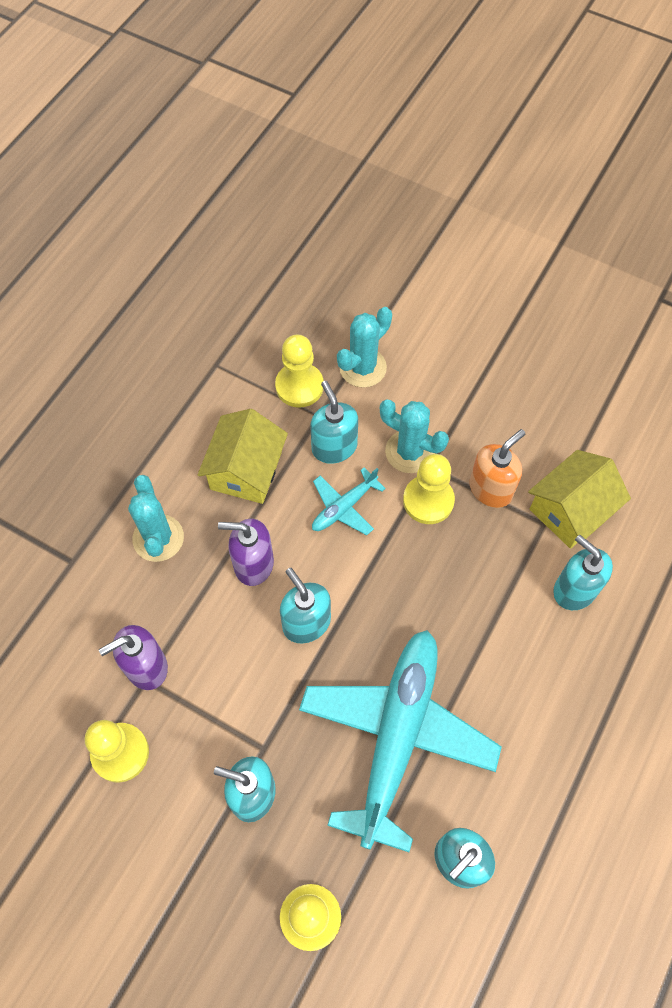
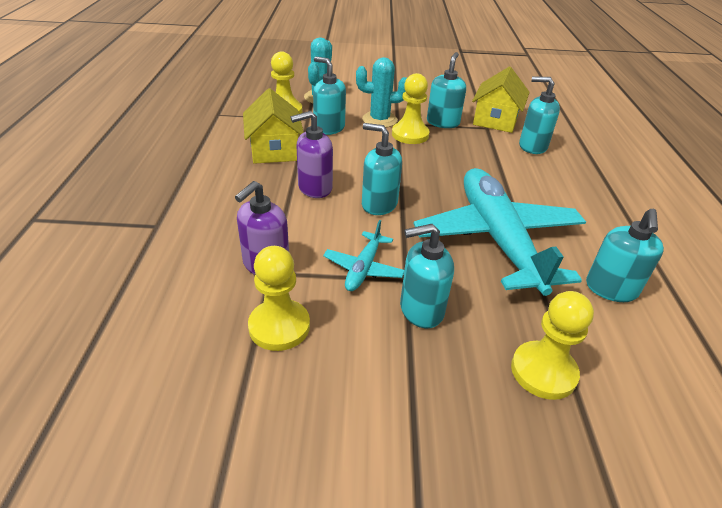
camera: 30 degrees left, 25 degrees down
(158, 538) = (227, 195): turquoise cactus -> none
(344, 507) = (358, 149): turquoise plane -> turquoise plane (363, 268)
(491, 489) = (443, 122): orange soap dispenser -> turquoise soap dispenser

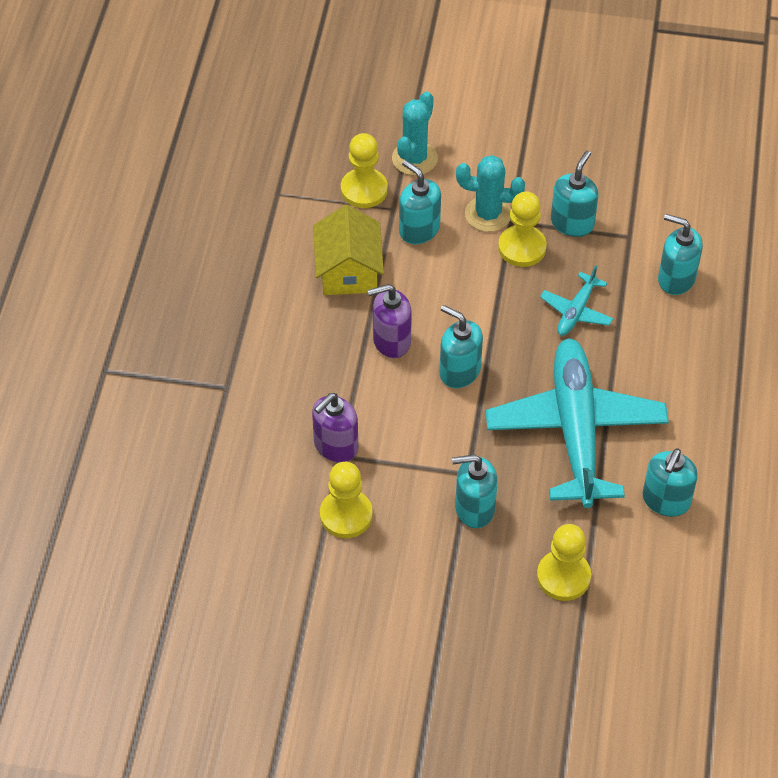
camera: 10 degrees right, 15 degrees up
(363, 268) = (429, 457): turquoise plane -> turquoise plane (576, 311)
(495, 120) = (647, 219): yellow house -> none

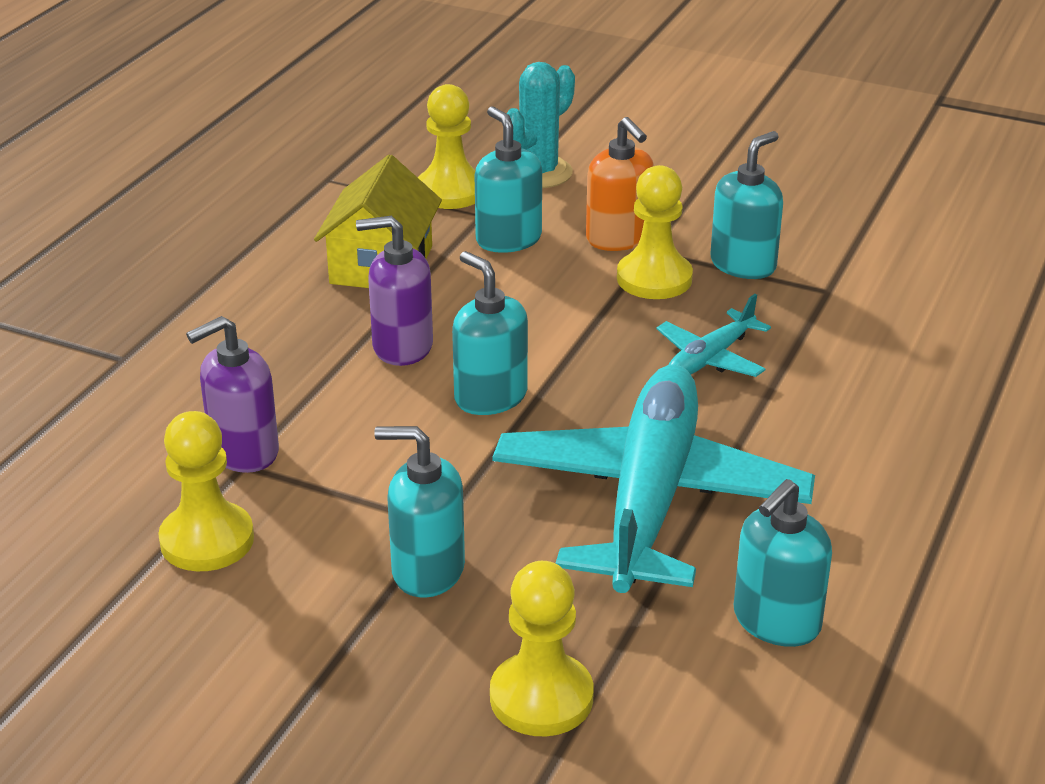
camera: 15 degrees right, 20 degrees down
(488, 214) = (618, 238): turquoise cactus -> orange soap dispenser
(676, 279) = (888, 346): turquoise soap dispenser -> none

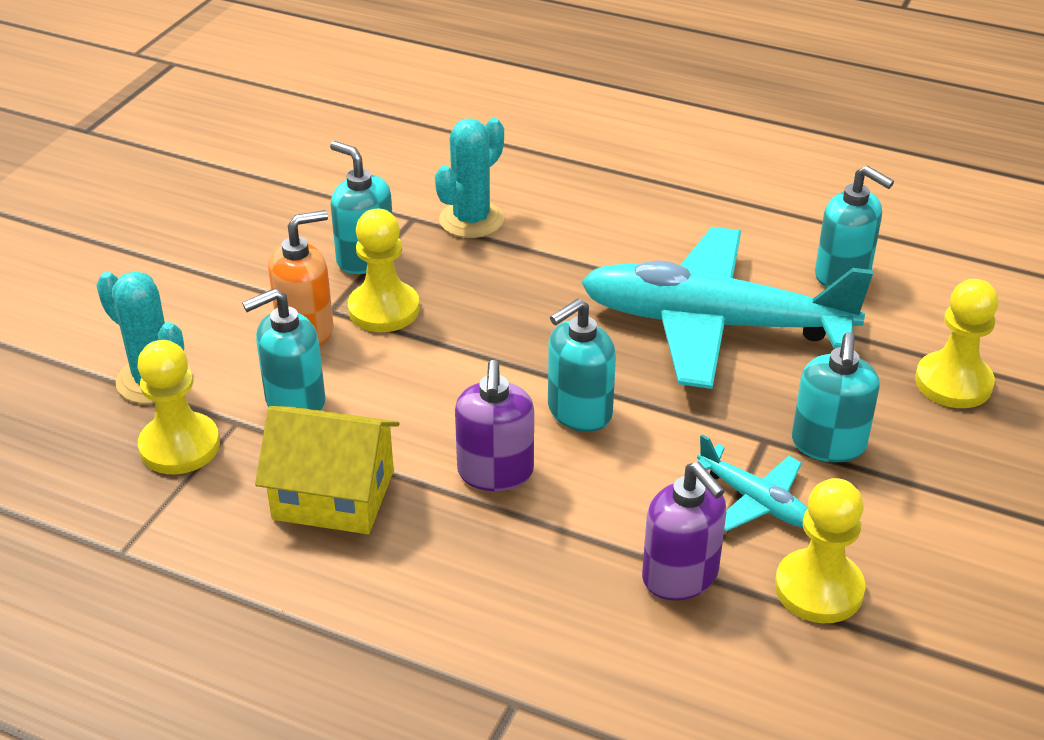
camera: 90 degrees left, 5 degrees up
(710, 358) = (516, 284): turquoise plane -> turquoise plane (754, 500)
(833, 327) = (471, 220): none -> turquoise cactus

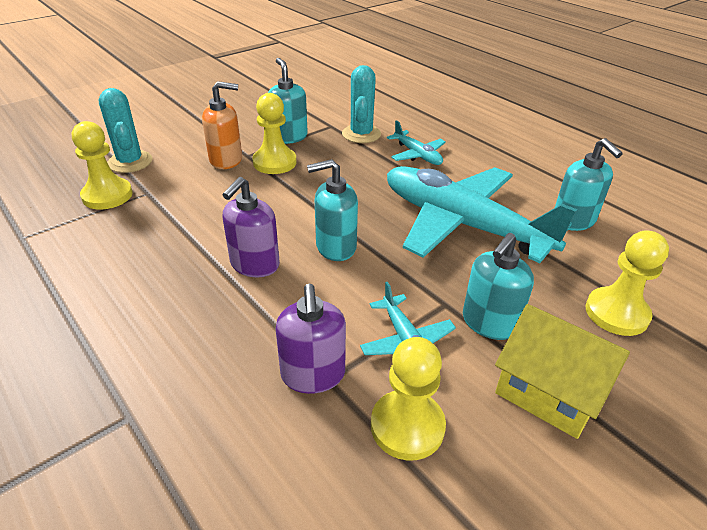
camera: 25 degrees right, 0 degrees up
(294, 402) = (185, 192): turquoise soap dispenser -> none
(334, 495) = (155, 246): yellow house -> yellow house (550, 390)
(471, 220) = (361, 134): turquoise cactus -> turquoise cactus turned 60 degrees counterclockwise
(579, 232) = (417, 155): none -> turquoise plane

